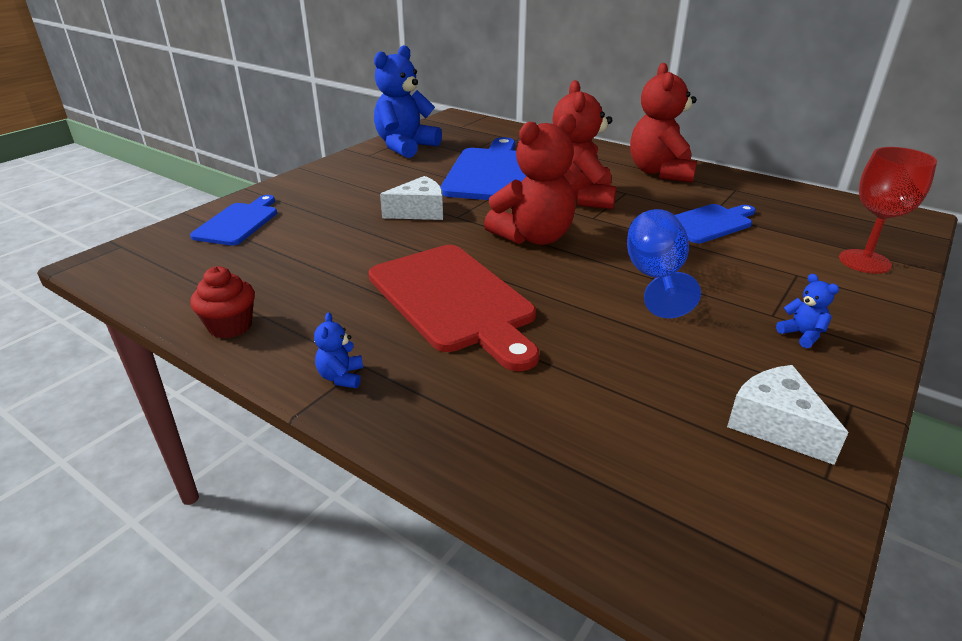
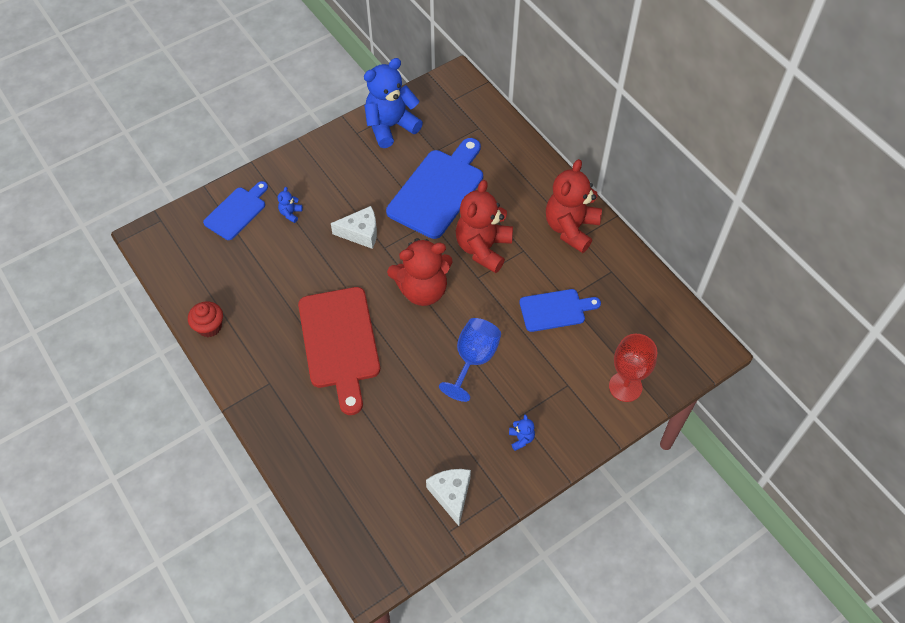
camera: 20 degrees right, 25 degrees up
(341, 377) = (255, 389): blue teddy bear -> blue teddy bear (290, 213)

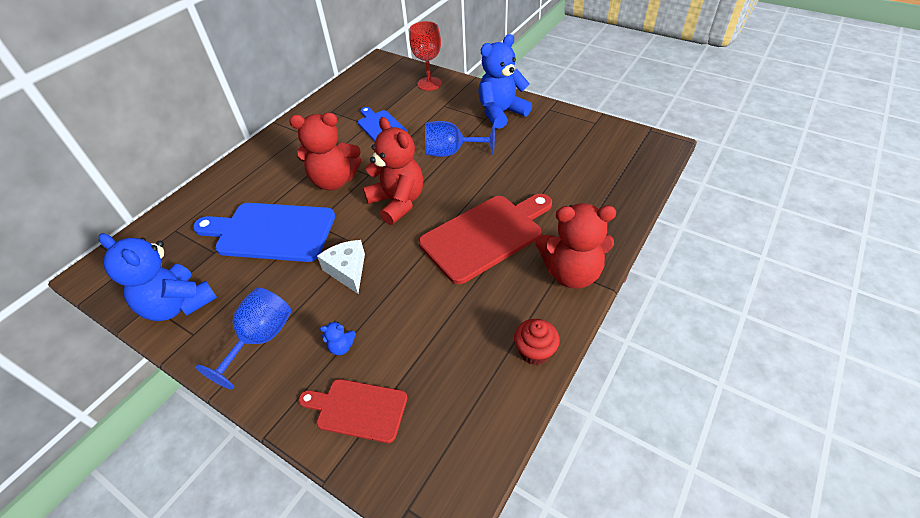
camera: 110 degrees left, 10 degrees down
(237, 211) = (358, 409): blue cutting board -> red cutting board
(327, 169) = (261, 339): none -> blue goblet
(451, 495) = (569, 129): white cheese -> none
(521, 438) = (501, 113): blue teddy bear -> blue teddy bear, size x2.47
(571, 228) = (294, 140): red teddy bear -> red teddy bear (571, 273)

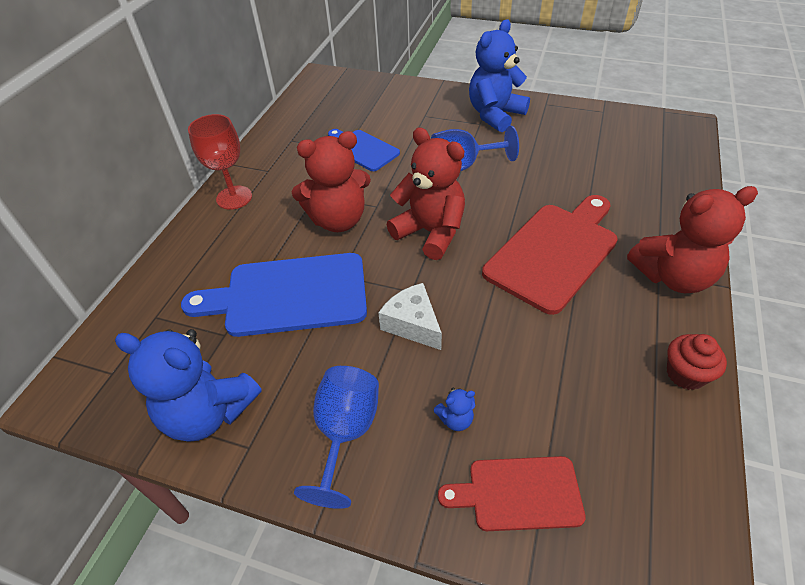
camera: 15 degrees left, 0 degrees up
(429, 84) = (394, 94): red goblet -> red goblet (234, 197)

